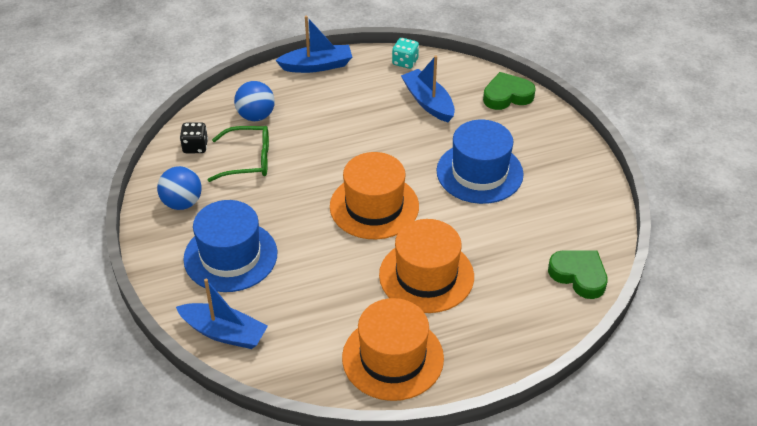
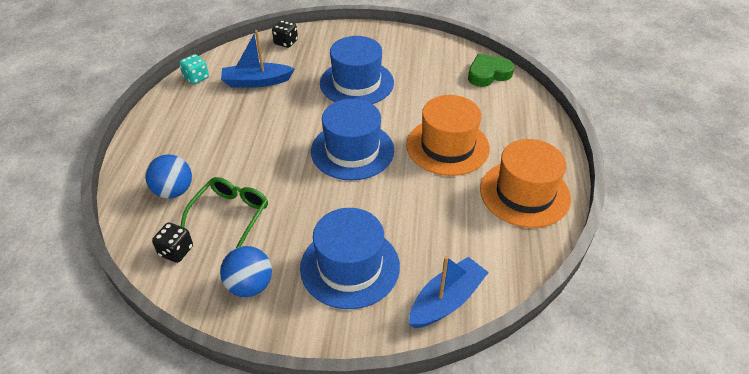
camera: 65 degrees left, 0 degrees up
(317, 66) = (146, 129): blue boat -> none
(374, 206) = (352, 150): orange hat -> blue hat
(507, 96) = (286, 42): green heart -> black dice

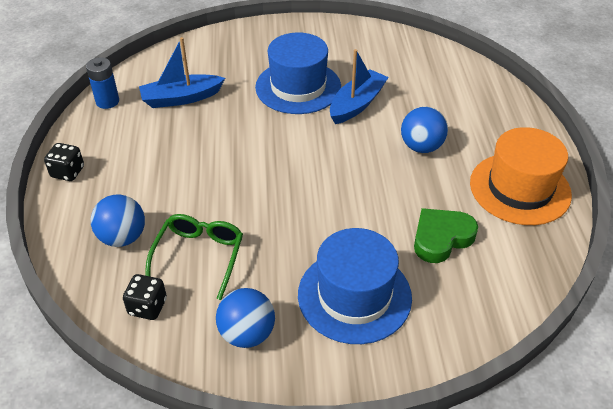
camera: 10 degrees left, 0 degrees up
(196, 78) = (107, 101): turquoise dice -> blue battery
(286, 42) = (201, 49): black dice -> black dice (68, 172)
(352, 150) = (317, 164): blue hat -> none
(446, 300) = (472, 317): blue boat -> blue boat (357, 104)
(447, 146) = (421, 147): orange hat -> blue ball
(488, 74) = (441, 61): green heart -> green heart (441, 238)

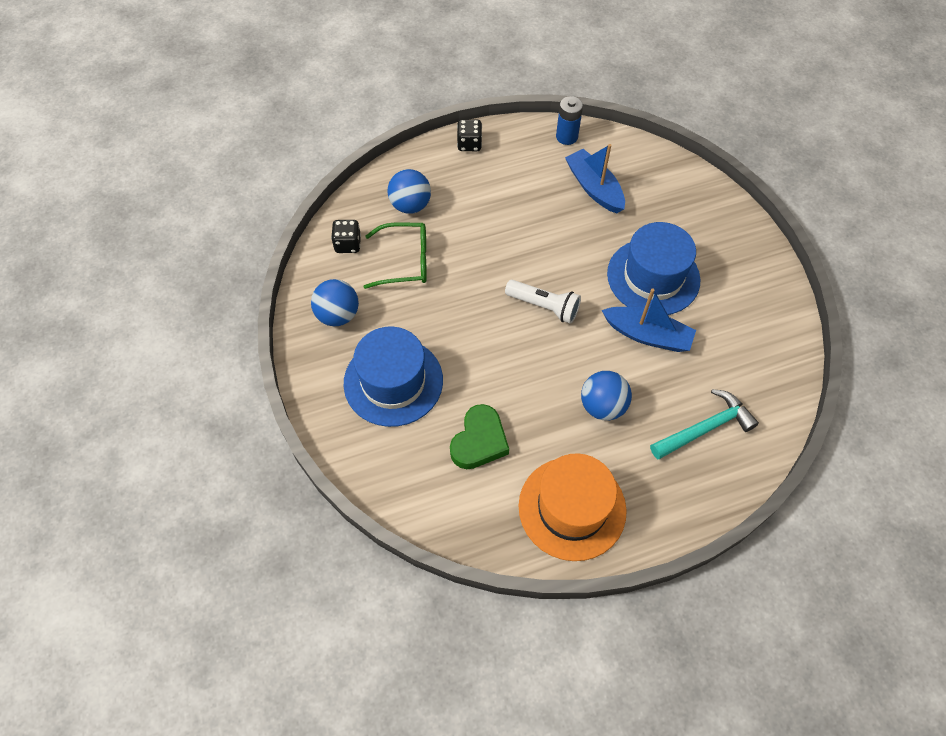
camera: 75 degrees right, 15 degrees up
(302, 160) = (544, 306): none -> white flashlight
(441, 238) = (479, 441): green heart -> green heart turned 75 degrees clockwise
(455, 95) = (705, 428): none -> turquoise hammer

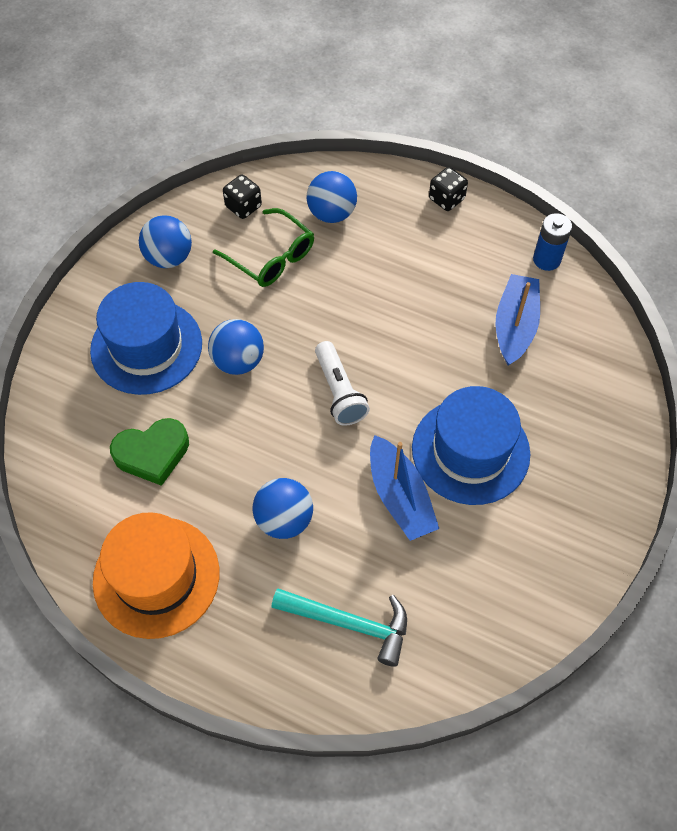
camera: 45 degrees right, 0 degrees up
(463, 340) = (238, 361): none -> blue ball

